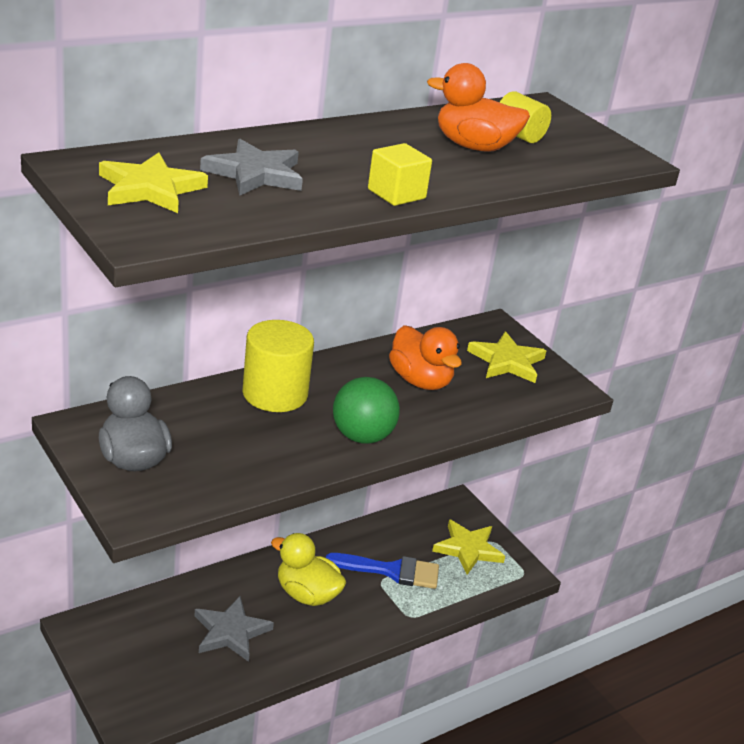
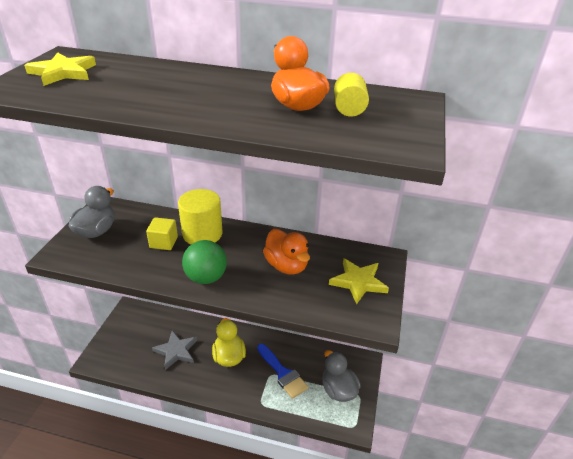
camera: 50 degrees right, 5 degrees up
(255, 174) = (128, 81): grey star -> none
(396, 194) = (175, 114): yellow cube -> yellow cube (163, 242)
(420, 381) = (286, 266): orange duck -> orange duck turned 45 degrees counterclockwise
(468, 549) = (338, 390): yellow star -> grey duck

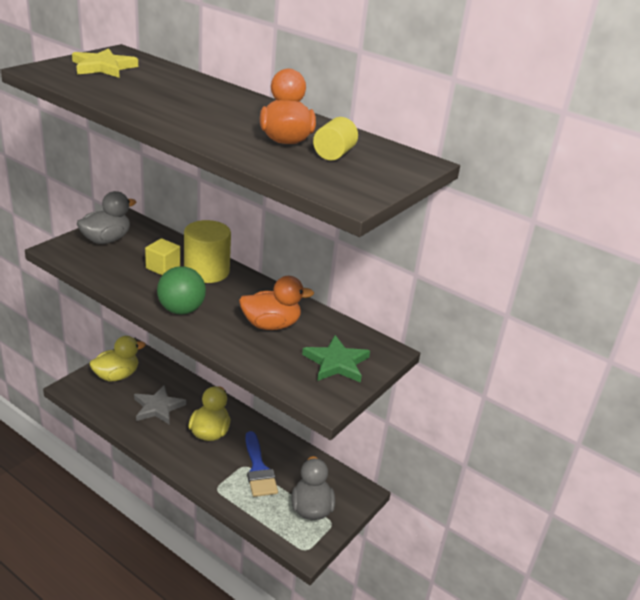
camera: 20 degrees right, 5 degrees down
(126, 336) = (116, 375): none -> yellow duck
(286, 266) = (271, 325): orange duck -> orange duck turned 90 degrees counterclockwise
(358, 282) = (336, 363): yellow star -> green star

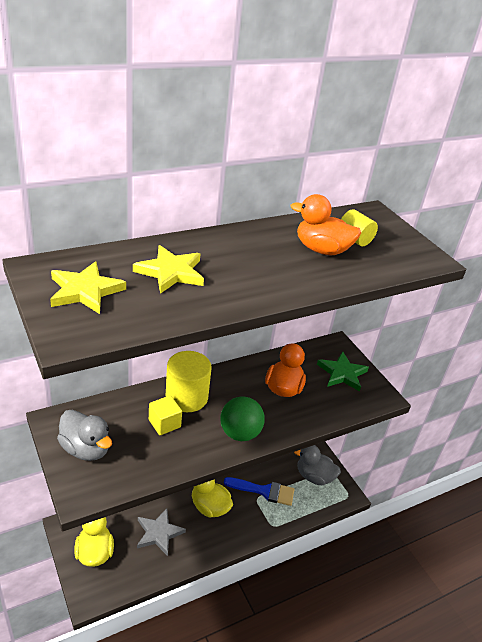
camera: 65 degrees left, 5 degrees up
(106, 240) = (86, 449): grey duck -> grey duck turned 150 degrees clockwise
(162, 88) = (171, 272): none -> yellow star

